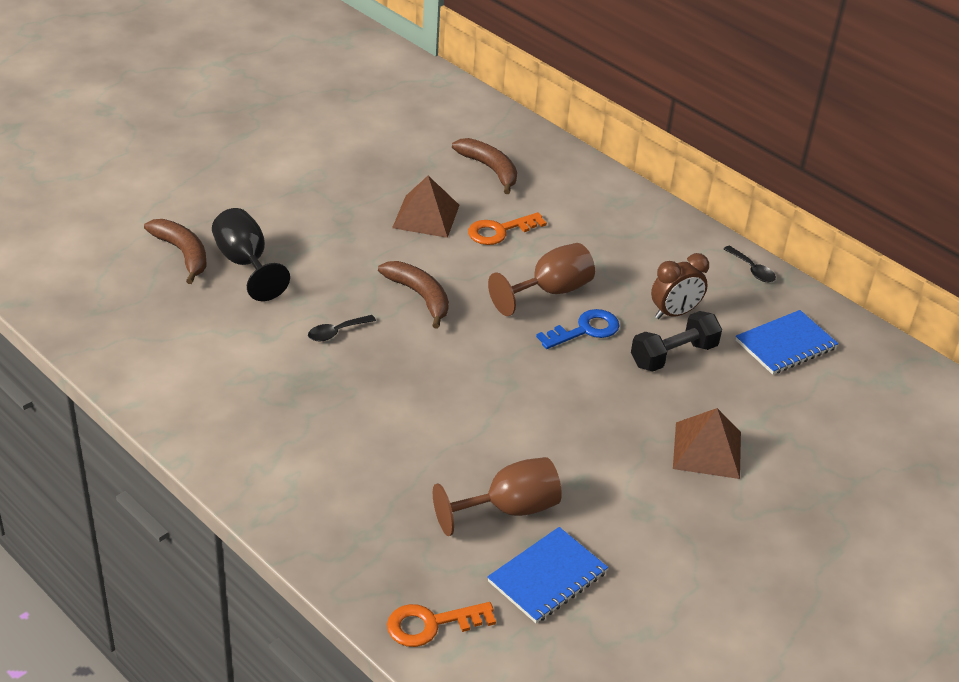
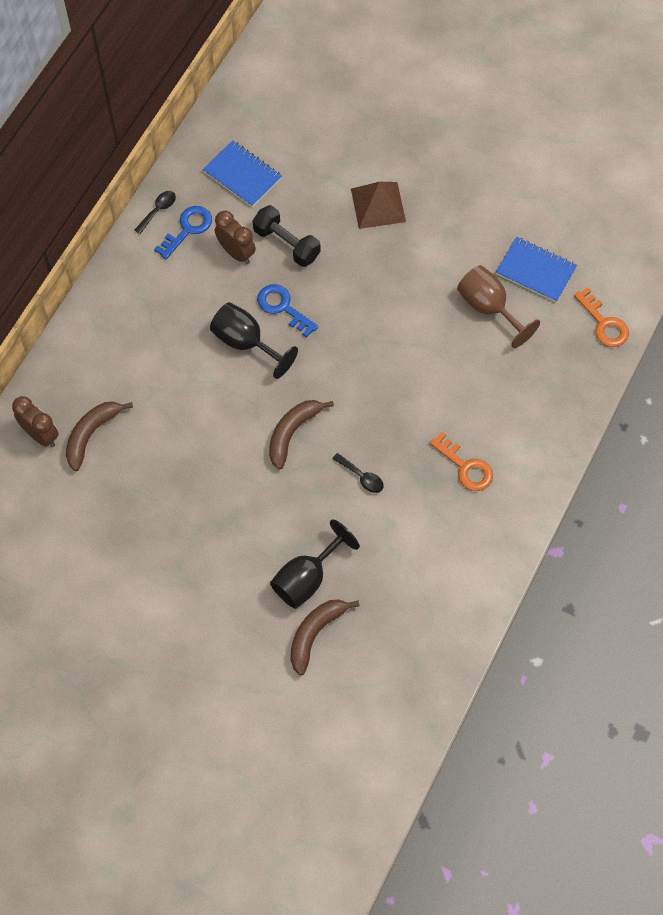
camera: 105 degrees left, 25 degrees up
(426, 216) = (183, 463): brown pyramid -> none
(500, 231) = (180, 400): orange key -> orange key (465, 466)
(505, 141) = (40, 435): none -> brown clock
(550, 291) = (246, 343): brown goblet -> black goblet
(719, 285) = (187, 229): none -> blue key

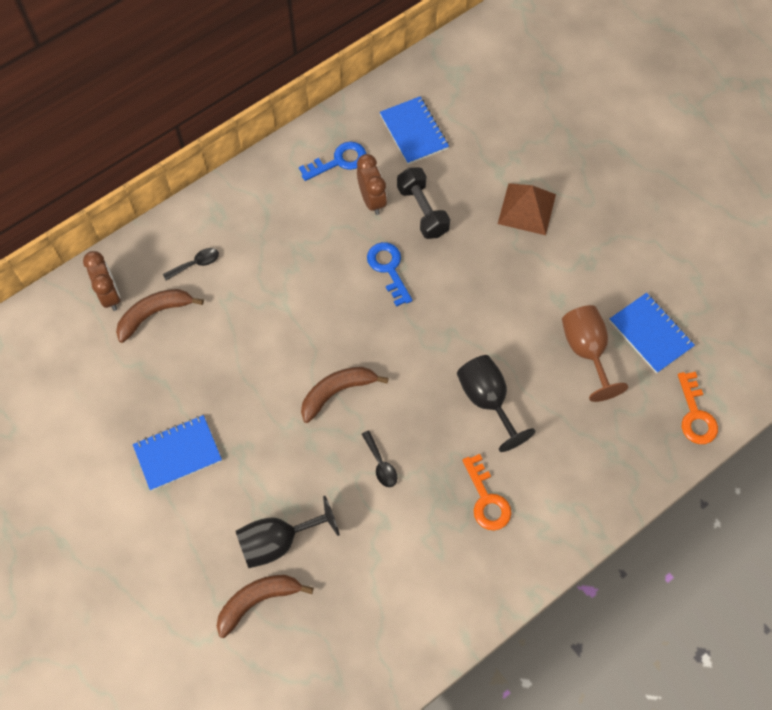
camera: 25 degrees right, 0 degrees up
(158, 210) = (321, 134): black spoon -> black spoon (196, 264)
(179, 544) = (178, 453): none -> blue notebook
(246, 343) = (338, 288): black goblet -> black goblet (487, 400)

